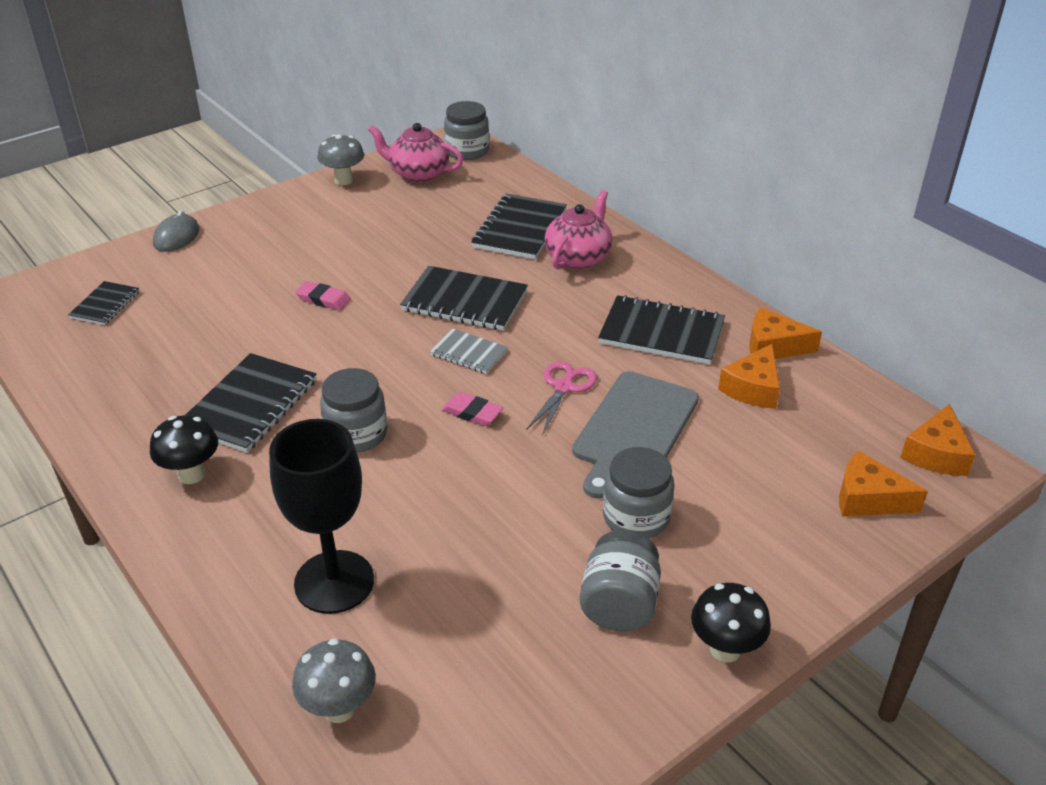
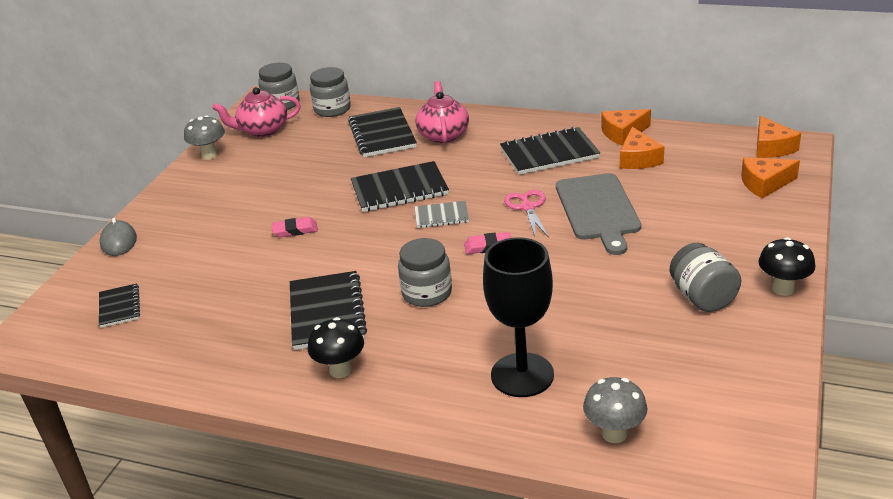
camera: 30 degrees left, 5 degrees down
(636, 517) = (656, 252): grey jar -> grey jar (332, 109)

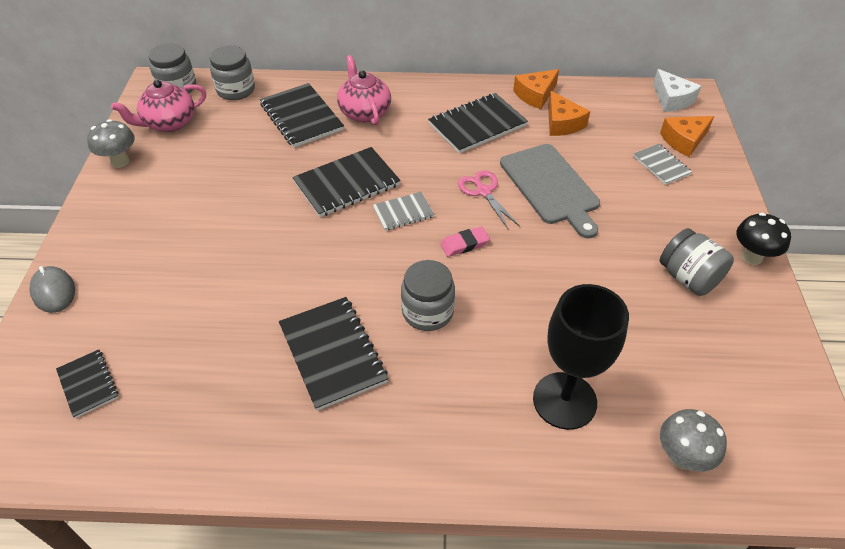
camera: 20 degrees left, 15 degrees up
(295, 230) = (255, 249): pink eraser -> none
(340, 370) = (377, 428): black mushroom -> none
(726, 202) = (661, 165): none -> grey notebook
(771, 147) = (672, 99): orange cheese -> white cheese

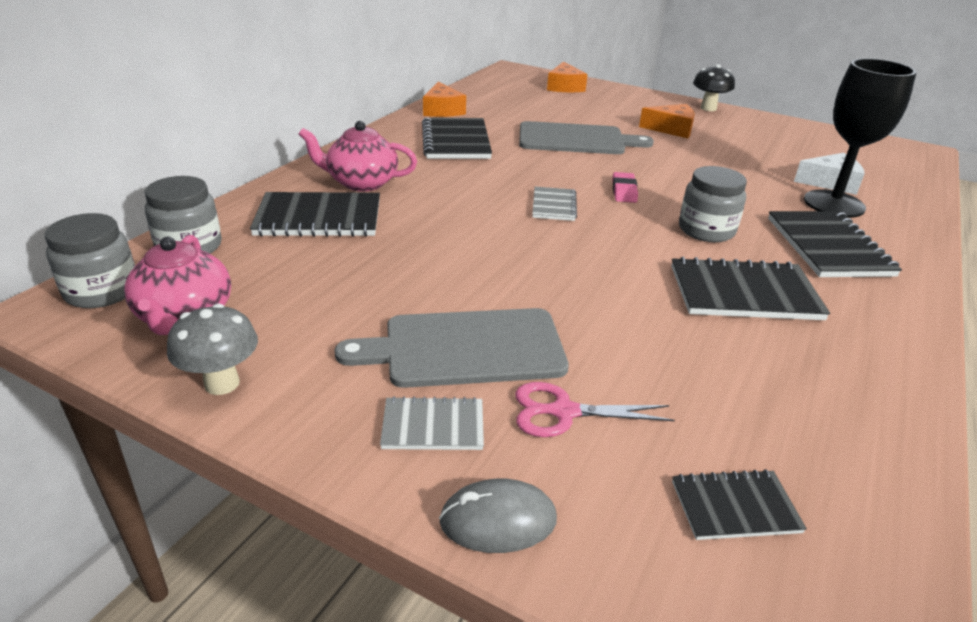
camera: 65 degrees left, 15 degrees down
(188, 232) = (466, 348): none -> grey cutting board
(347, 184) = (478, 222): black notebook -> black notebook (828, 247)
(483, 191) = (557, 164): pink scissors -> pink scissors (564, 412)
(562, 123) = (495, 113): orange cheese -> orange cheese (671, 129)
(661, 165) = (586, 101): grey notebook -> grey notebook (433, 426)
(672, 99) = (510, 75): white cheese -> white cheese (830, 183)
(681, 457) = (895, 183): grey mushroom -> none
(688, 278) = (718, 130): grey jar -> none

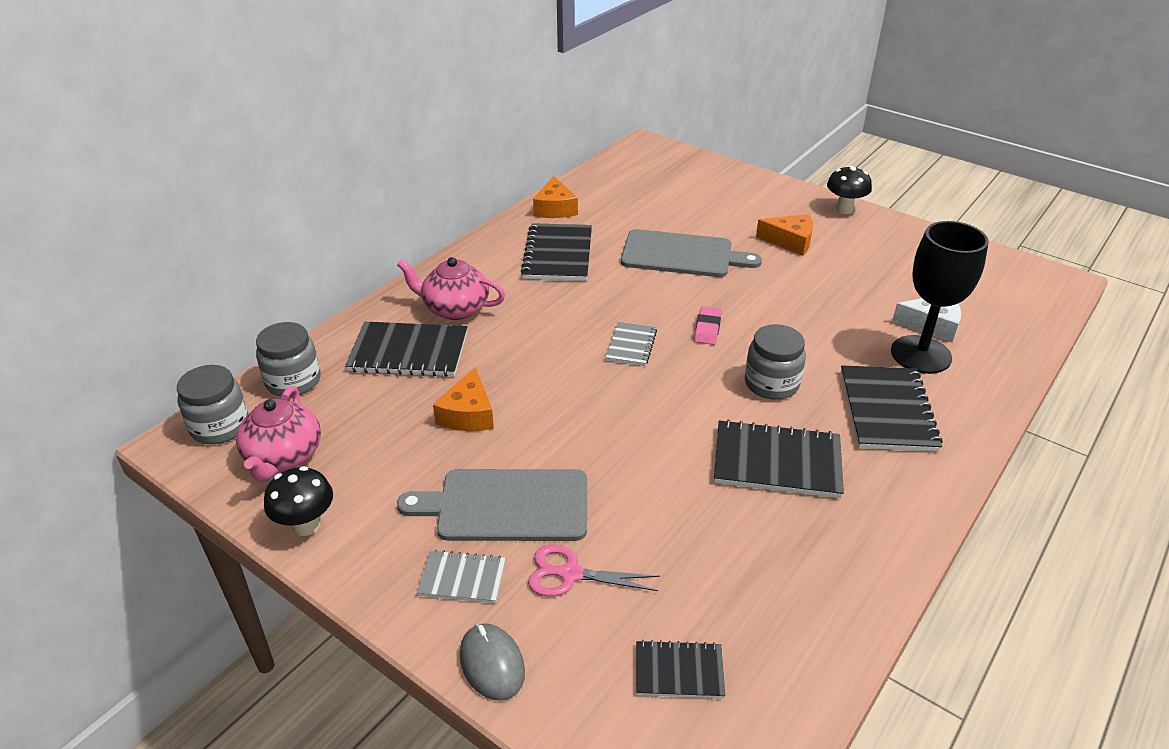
camera: 10 degrees right, 5 degrees up
(222, 383) = (306, 525): grey mushroom -> black mushroom
(498, 520) = (492, 664): grey mouse -> grey mouse turned 60 degrees clockwise
(564, 87) = (695, 173): orange cheese -> orange cheese (468, 414)

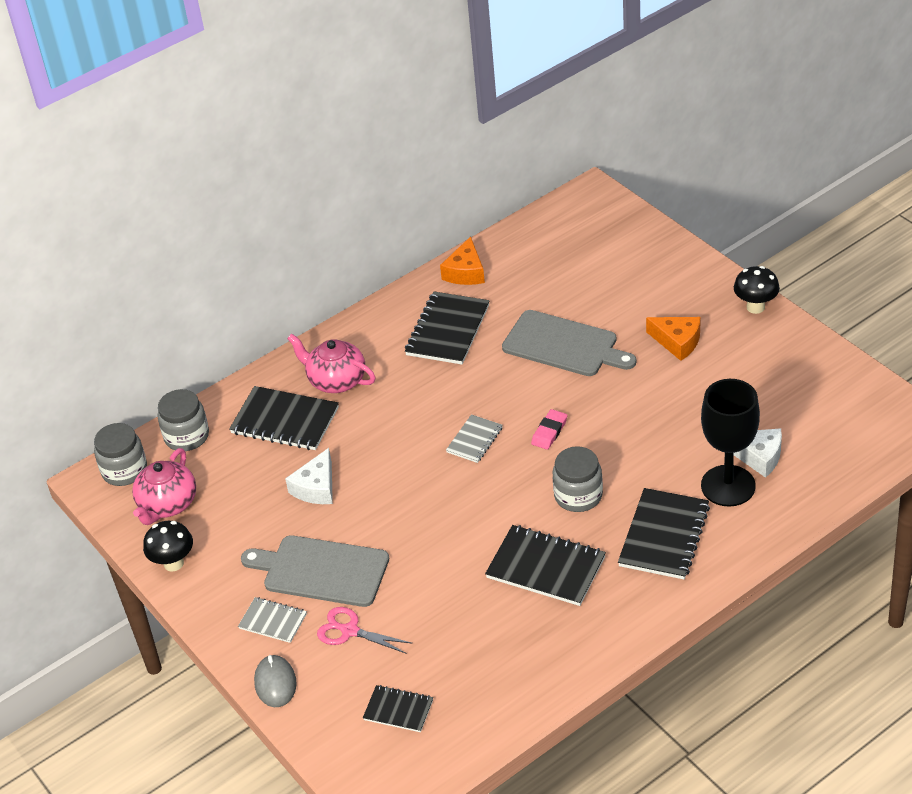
camera: 20 degrees right, 5 degrees up
(468, 414) = (316, 487): orange cheese -> white cheese

